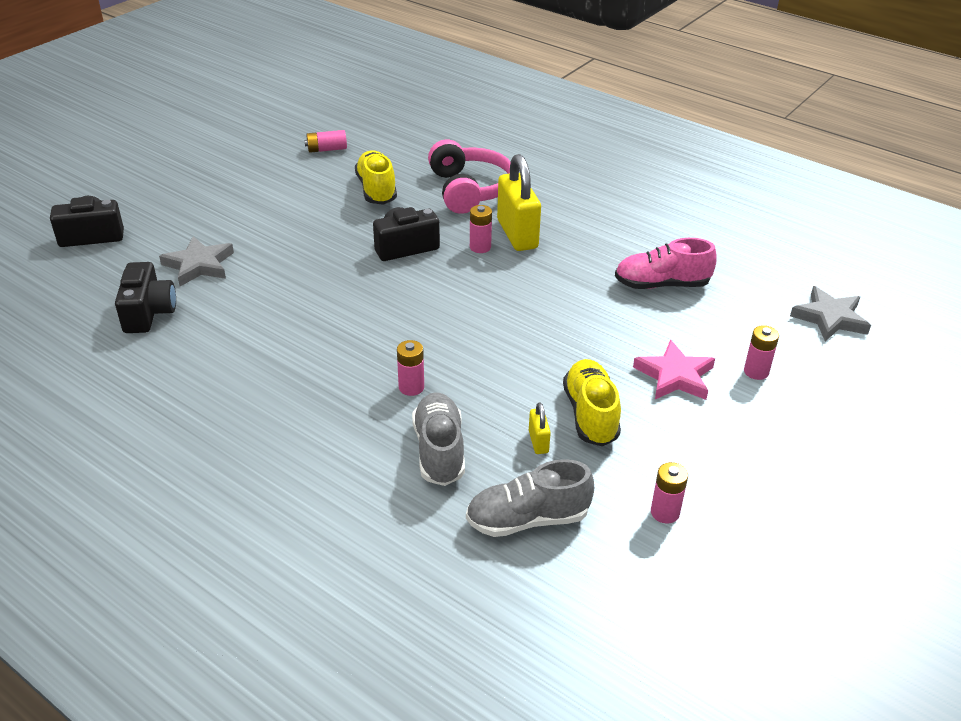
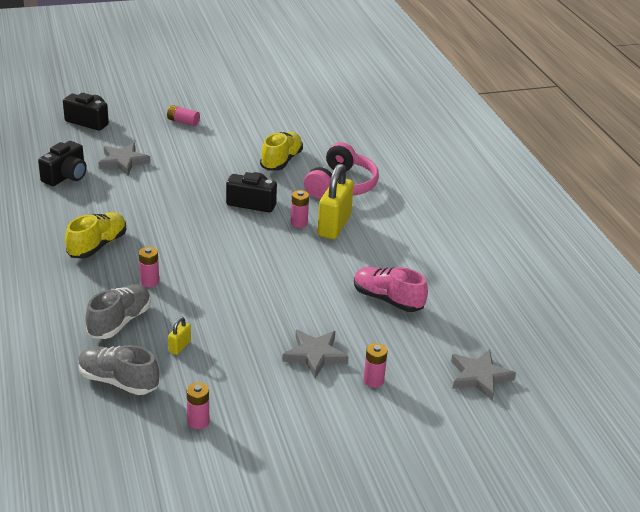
camera: 35 degrees right, 5 degrees down
(327, 149) = (283, 123): pink battery -> pink battery (183, 122)
(590, 414) = (230, 349): yellow shoe -> yellow shoe (97, 245)
(675, 376) = (315, 355): pink star -> grey star

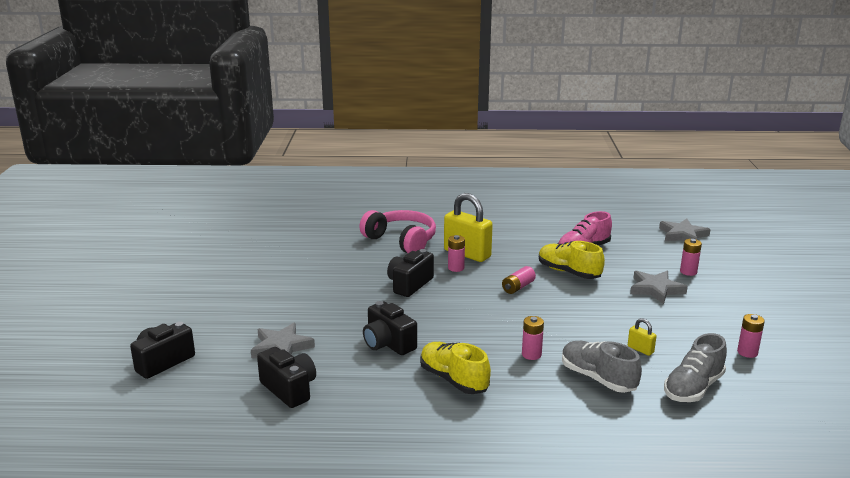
camera: 70 degrees left, 10 degrees down
(144, 207) = (388, 343): none -> black camera
(183, 122) = (218, 301): pink battery -> pink battery (518, 287)
(281, 161) = (340, 260): yellow shoe -> yellow shoe (568, 272)

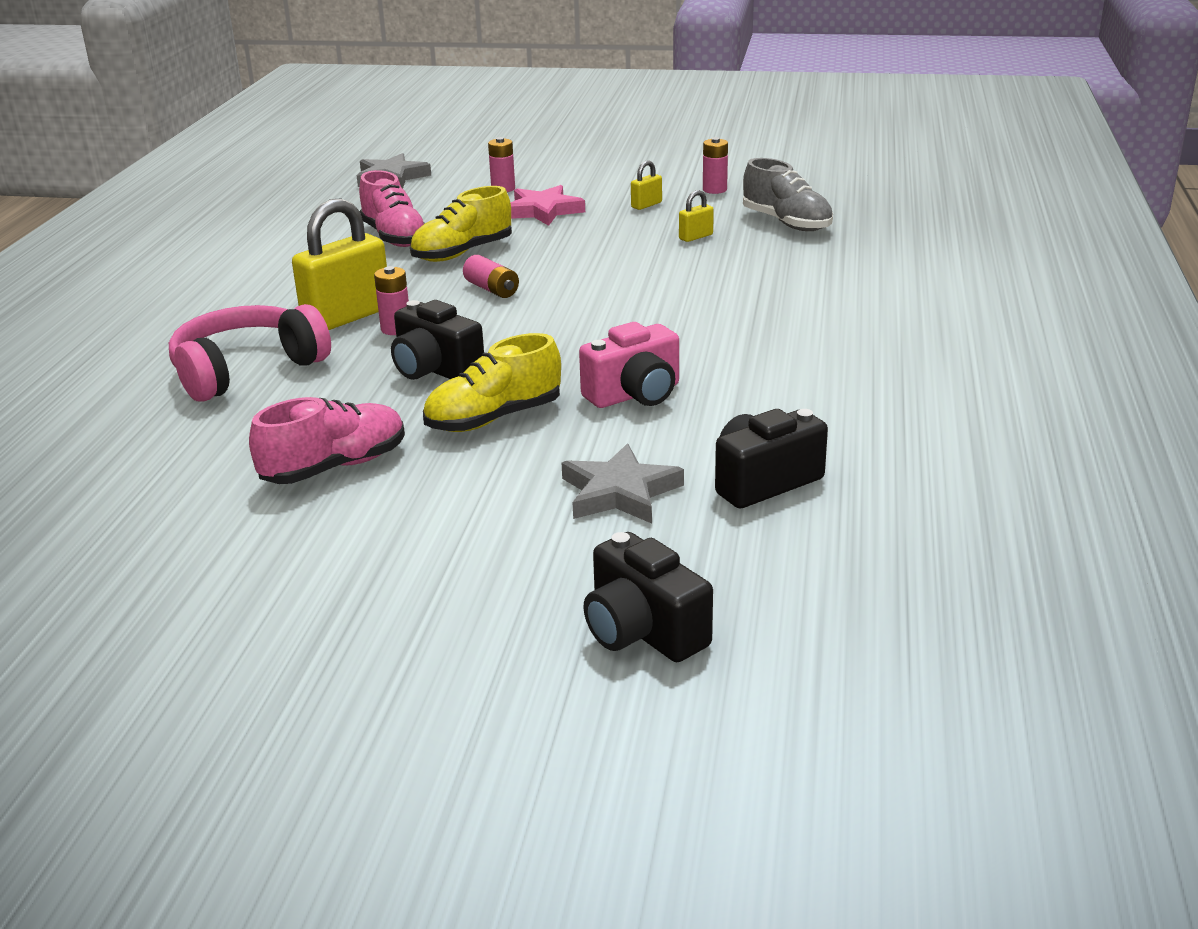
camera: 80 degrees left, 5 degrees up
(308, 275) = (335, 467): none -> pink shoe
(388, 343) = (635, 394): black camera -> pink camera
(453, 380) = (751, 351): yellow shoe -> yellow shoe (494, 419)
(531, 354) = (693, 297): pink battery -> none
(598, 378) = (760, 266): grey shoe -> none
(656, 289) = (543, 211): grey star -> pink star
(693, 326) = (646, 205): none -> yellow padlock

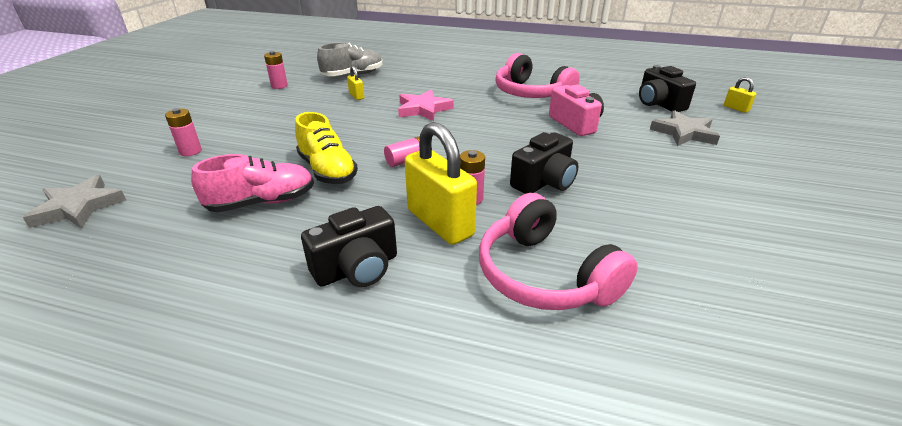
camera: 85 degrees left, 5 degrees up
(335, 467) = (698, 219): pink shoe -> none
(494, 419) = (613, 163): yellow shoe -> none
(543, 211) = (262, 137): pink star -> pink star (423, 109)
(643, 631) = (800, 134): black camera -> black camera (357, 268)
(646, 205) = (287, 105): yellow padlock -> yellow padlock (736, 108)
(766, 357) = (531, 93): none -> pink headphones

